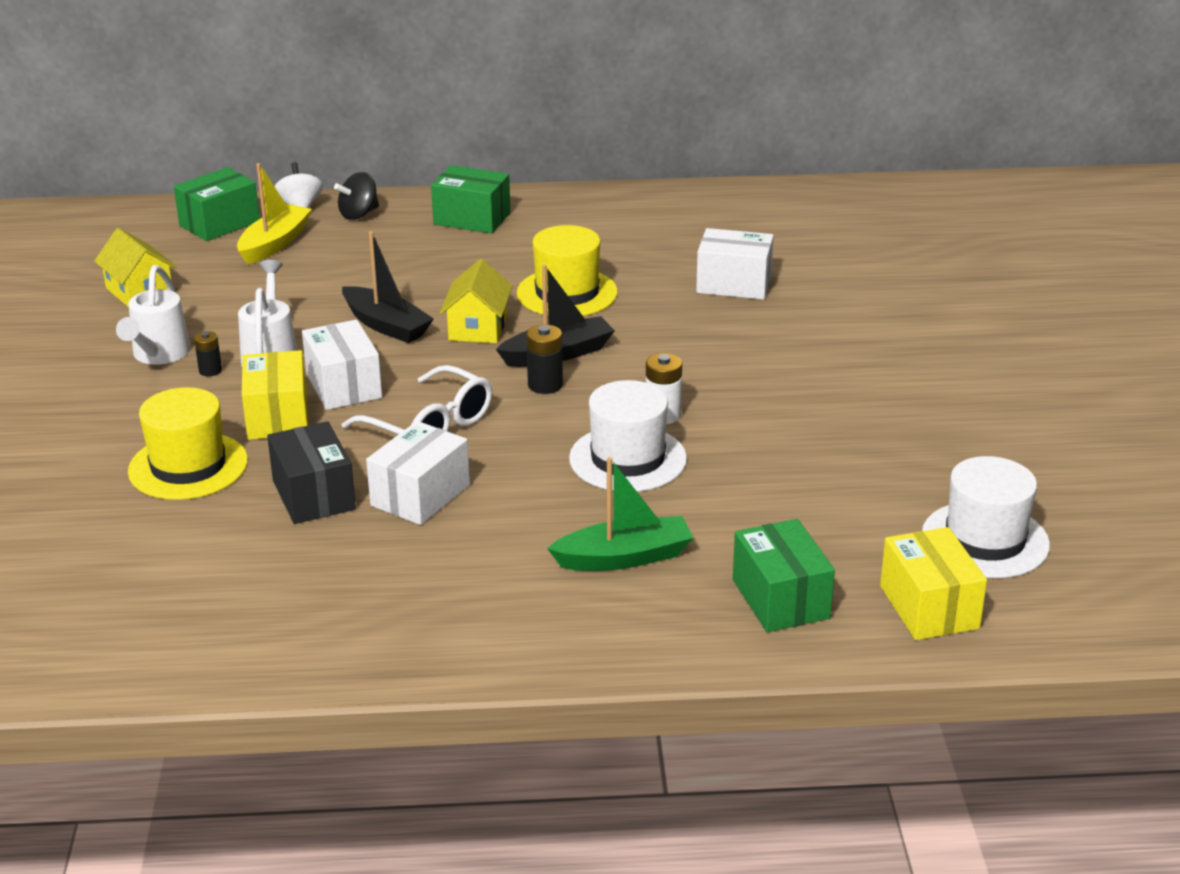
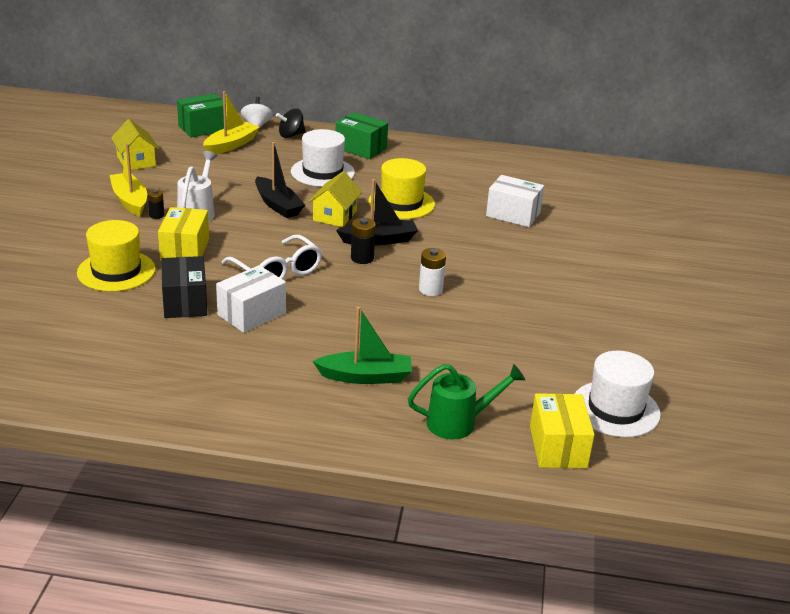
camera: 10 degrees right, 0 degrees up
(158, 355) = (130, 201): white watering can -> yellow boat
(344, 386) = (234, 238): white box -> none
(628, 459) = (395, 314): white hat -> white hat (322, 172)
(781, 599) = (458, 423): green box -> green watering can

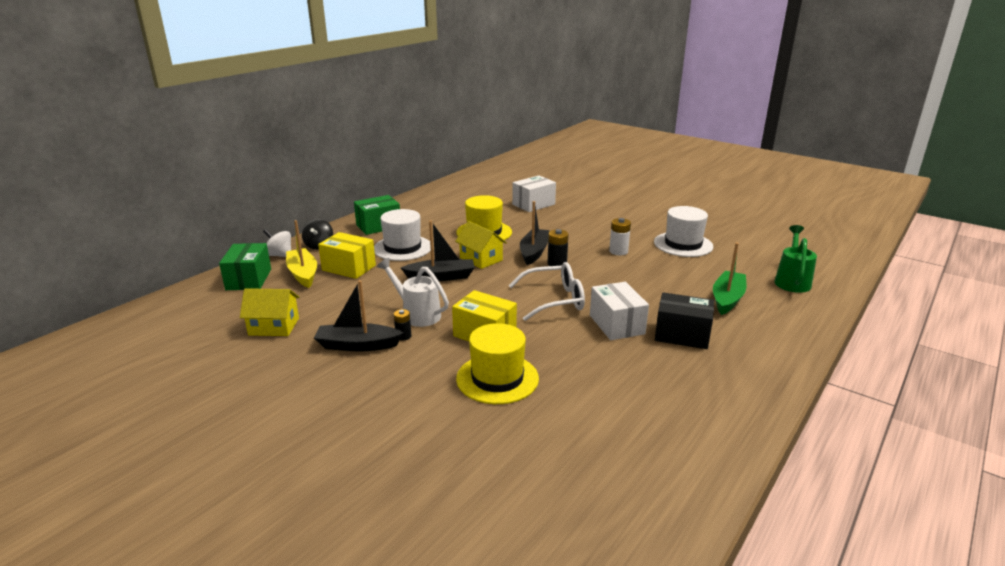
camera: 60 degrees left, 5 degrees down
(130, 201) = (357, 345): yellow boat -> black boat
(185, 302) = (579, 352): black box -> black box (682, 335)
(558, 447) = (822, 259): yellow box -> yellow box (349, 268)
(615, 409) = (783, 235): white hat -> white hat (683, 244)

